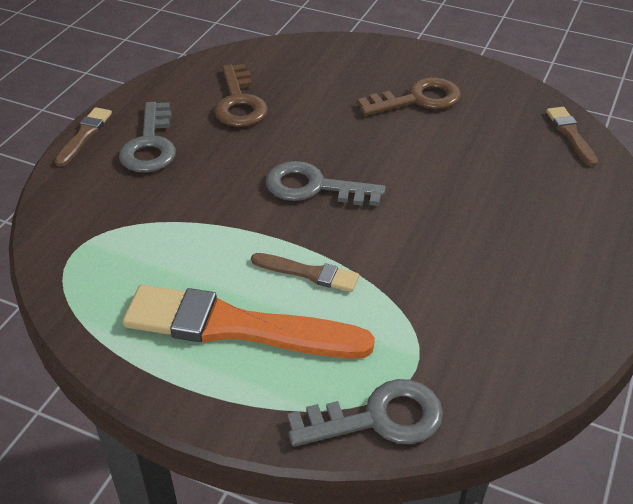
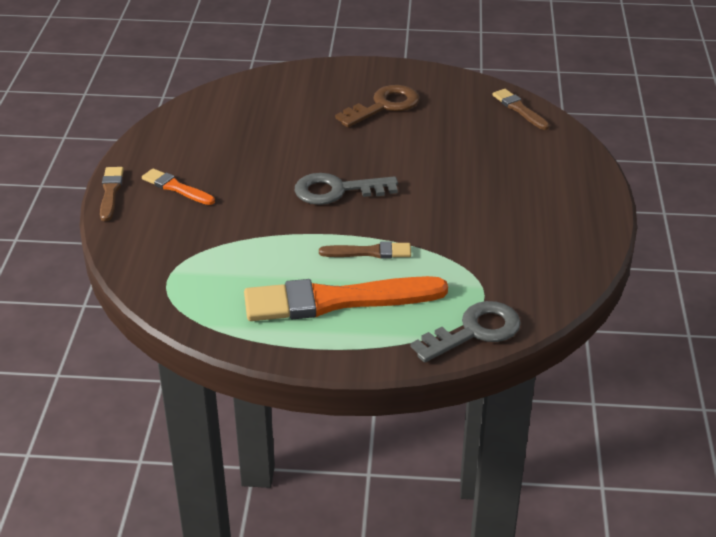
camera: 20 degrees left, 5 degrees down
(150, 145) = (176, 187): grey key -> orange brush
(239, 103) = (232, 138): brown key -> none

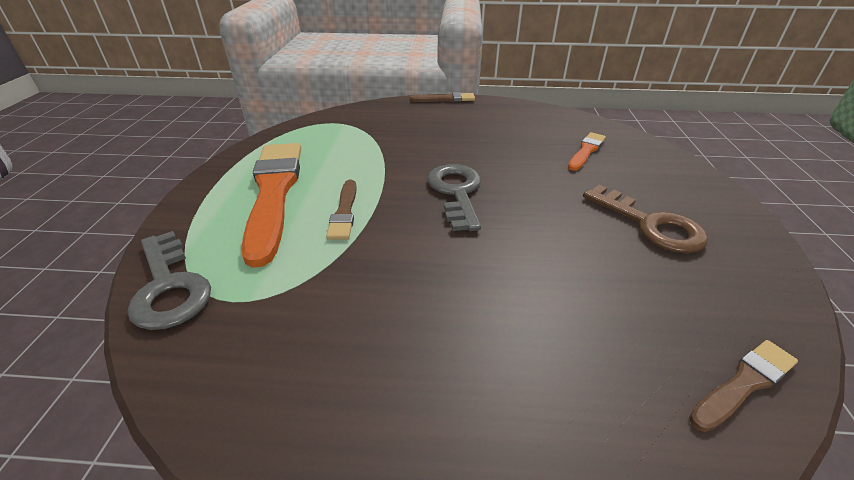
camera: 90 degrees right, 0 degrees up
(176, 187) = (453, 119): orange brush -> orange brush (586, 151)

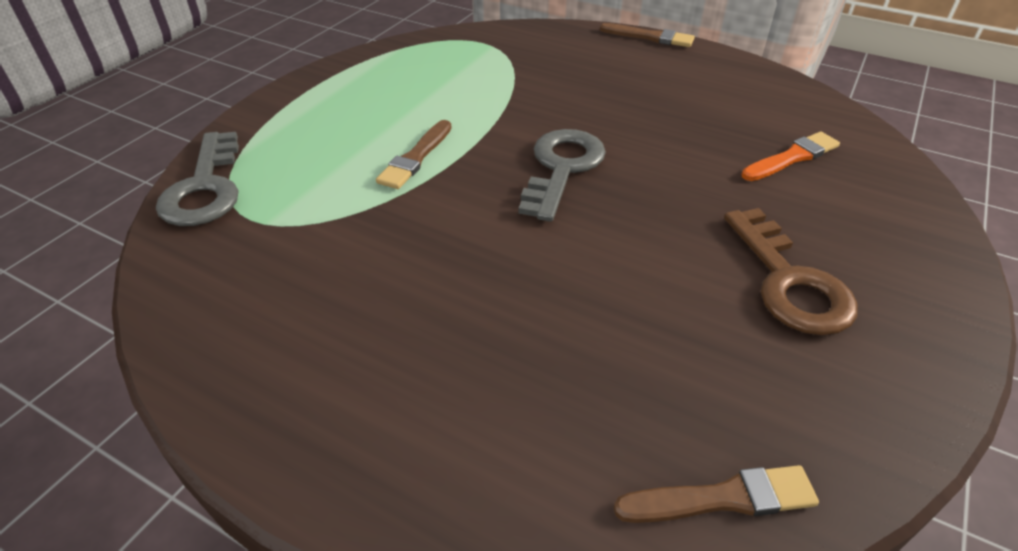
camera: 25 degrees right, 5 degrees up
(274, 193) = (358, 115): orange brush -> none

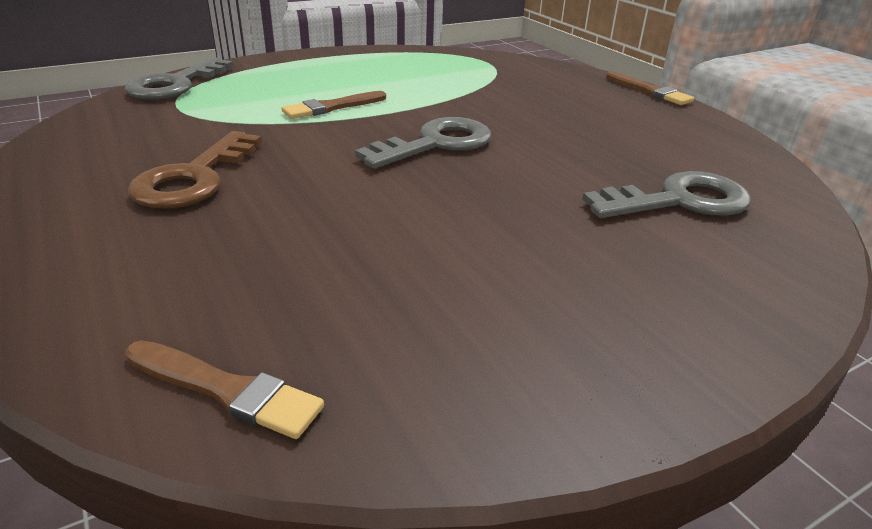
camera: 30 degrees right, 10 degrees down
(789, 282) = (534, 280): brown key -> brown key (194, 178)
(792, 157) = (679, 201): orange brush -> grey key

